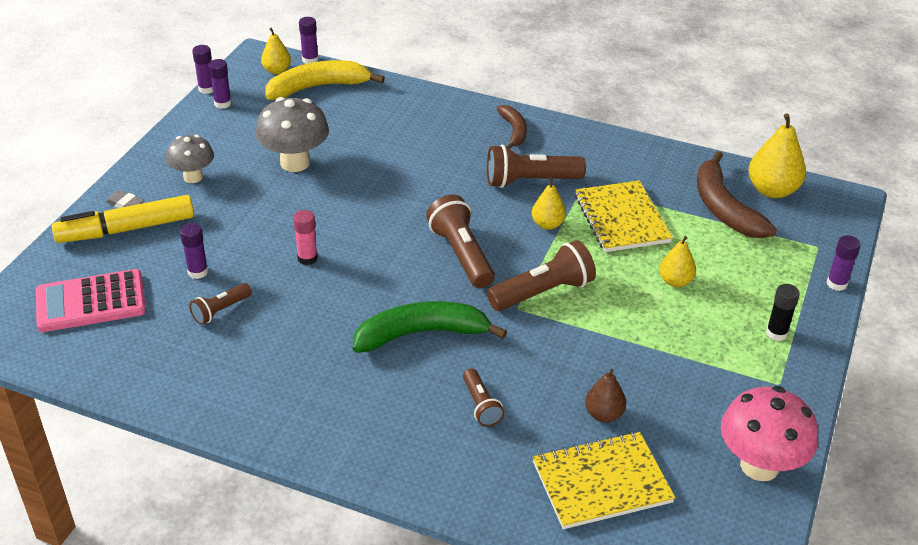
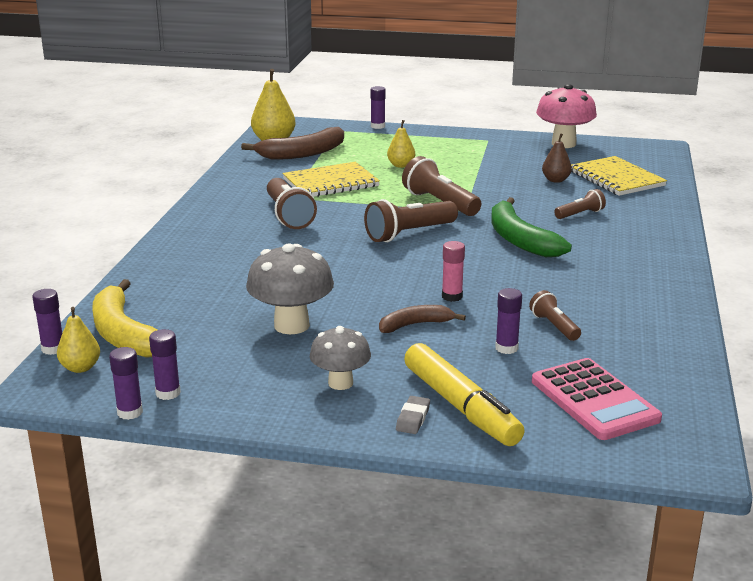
camera: 100 degrees left, 15 degrees down
(220, 310) = (554, 326): brown flashlight -> brown flashlight turned 150 degrees counterclockwise
(514, 131) = (205, 227): brown banana -> brown banana (415, 325)
(547, 224) = (350, 206): yellow pear -> none
(776, 333) = (439, 140): black glue stick -> none

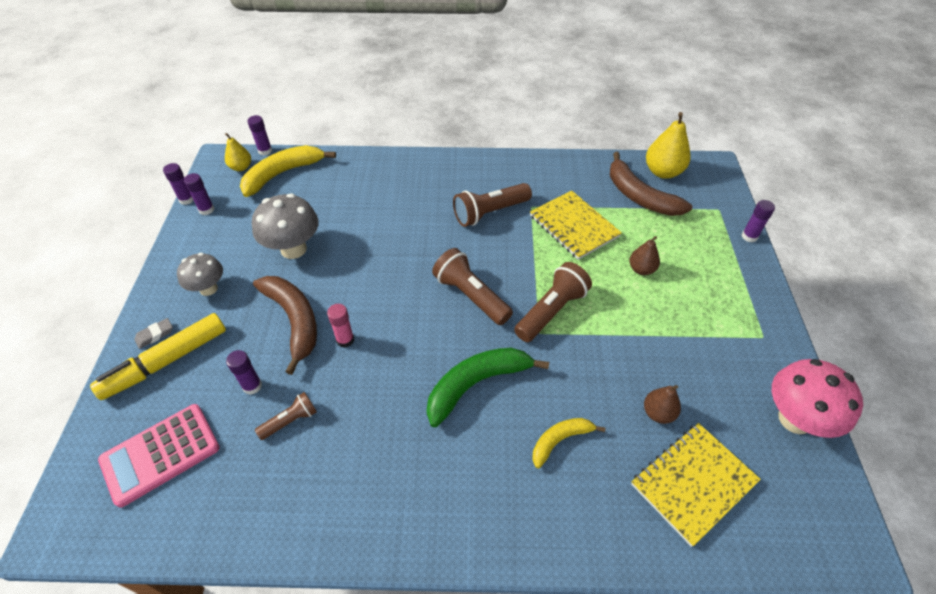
camera: 80 degrees right, 25 degrees up
(401, 165) = (641, 269): yellow pear -> brown pear
(413, 418) = (155, 335): grey eraser -> grey eraser turned 45 degrees counterclockwise
(415, 325) = (294, 320): brown banana -> brown banana, size x1.73
(580, 214) = (560, 440): brown flashlight -> yellow banana

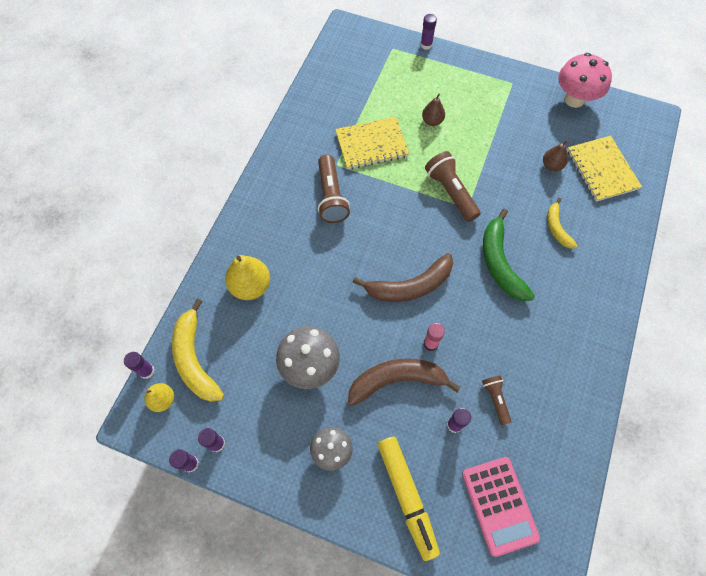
camera: 70 degrees left, 15 degrees up
(155, 335) = (372, 506): grey eraser -> none
(471, 296) = (417, 240): brown flashlight -> none
(639, 196) = (357, 88): brown banana -> brown banana (410, 286)
(663, 172) = (337, 61): yellow pear -> yellow pear (250, 286)

